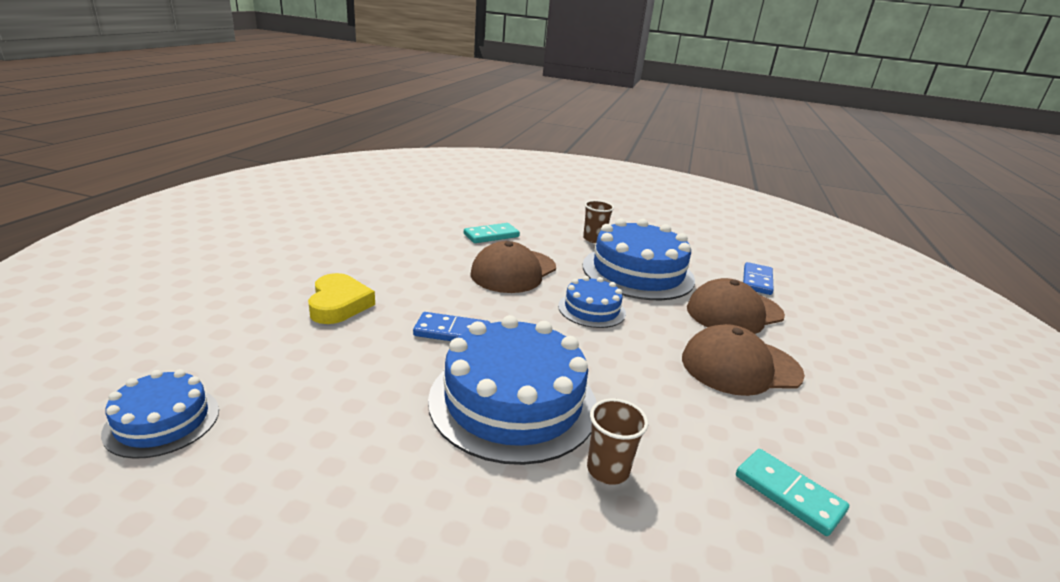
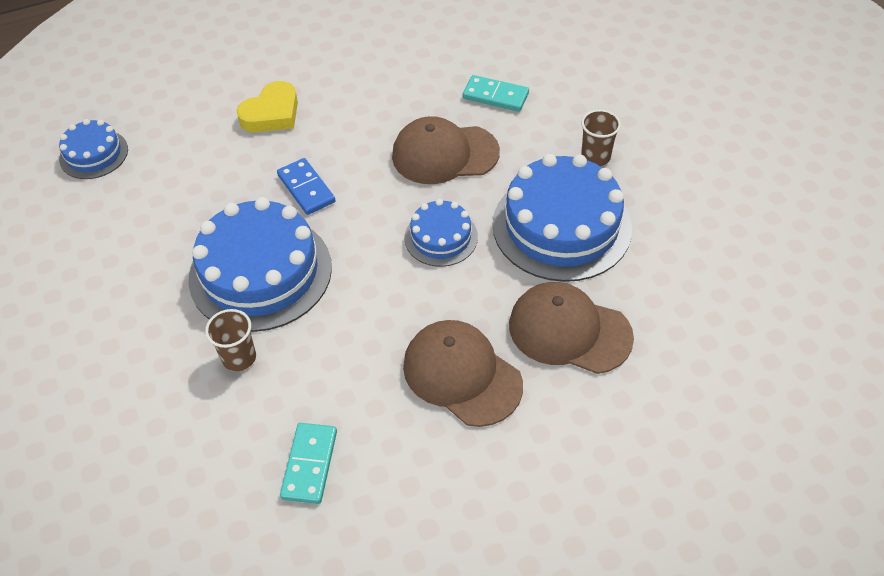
camera: 55 degrees right, 25 degrees up
(757, 281) = (678, 319): blue domino -> none

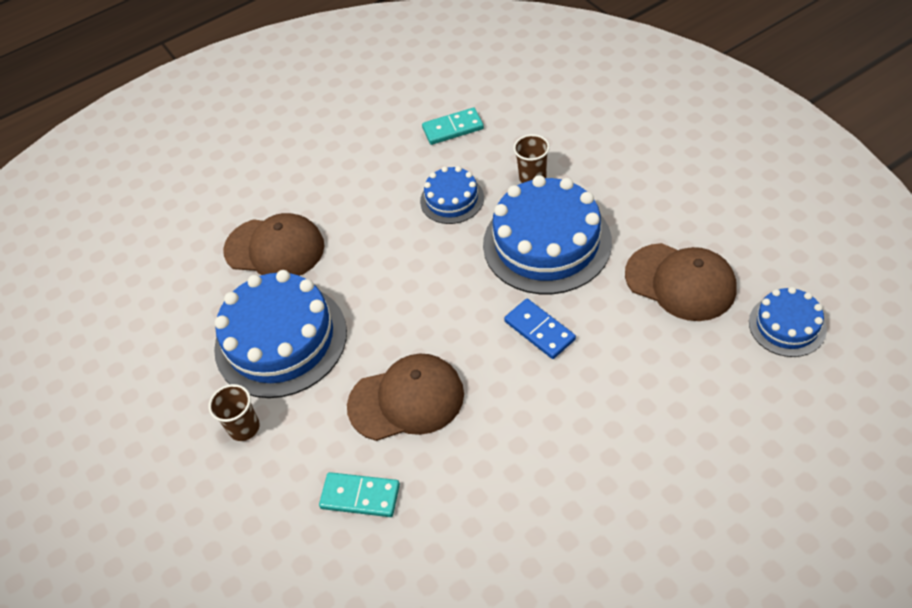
camera: 175 degrees right, 0 degrees up
(272, 113) = (619, 417): yellow heart -> none
(309, 464) = (453, 128): turquoise domino -> turquoise domino turned 75 degrees clockwise
(441, 237) = (393, 306): blue cake -> blue cake (452, 199)
(462, 375) = (357, 201): brown cap -> brown cap (680, 282)

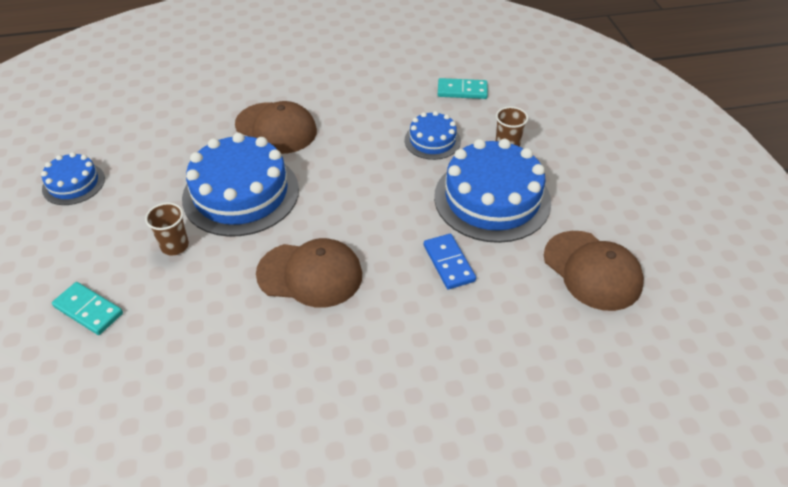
camera: 15 degrees right, 5 degrees down
(360, 496) = (230, 333): turquoise domino -> turquoise domino (88, 310)
(787, 325) = (673, 342): blue cake -> blue cake (73, 184)

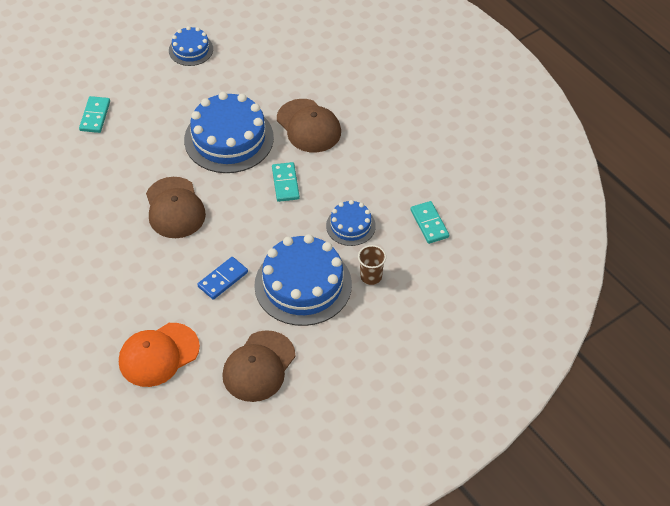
camera: 65 degrees right, 5 degrees up
(175, 246) = (164, 129): brown cup -> none
(276, 128) = (308, 126): brown cap -> brown cap turned 45 degrees counterclockwise
(342, 169) = (285, 183): none -> turquoise domino
(538, 363) = (158, 355): none -> orange cap

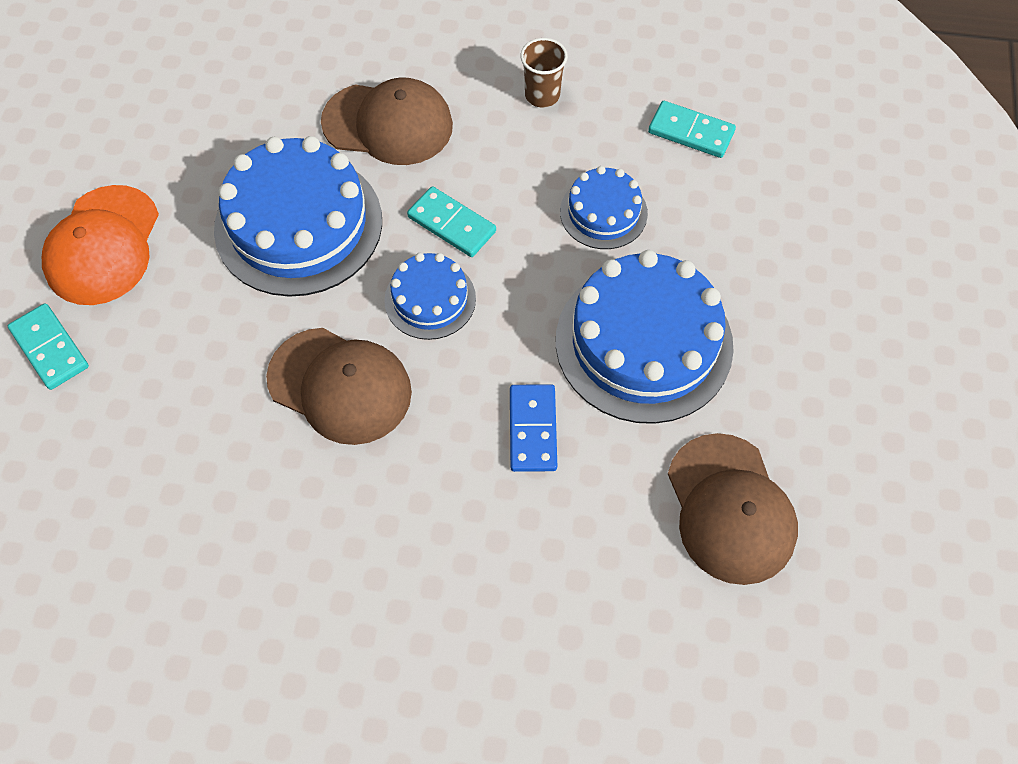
camera: 45 degrees left, 10 degrees up
(158, 355) = (581, 624): orange cap -> orange cap (103, 246)
(191, 49) = (90, 141): blue cake -> blue cake (430, 299)
(371, 276) = (710, 257): brown cup -> brown cup (542, 95)

